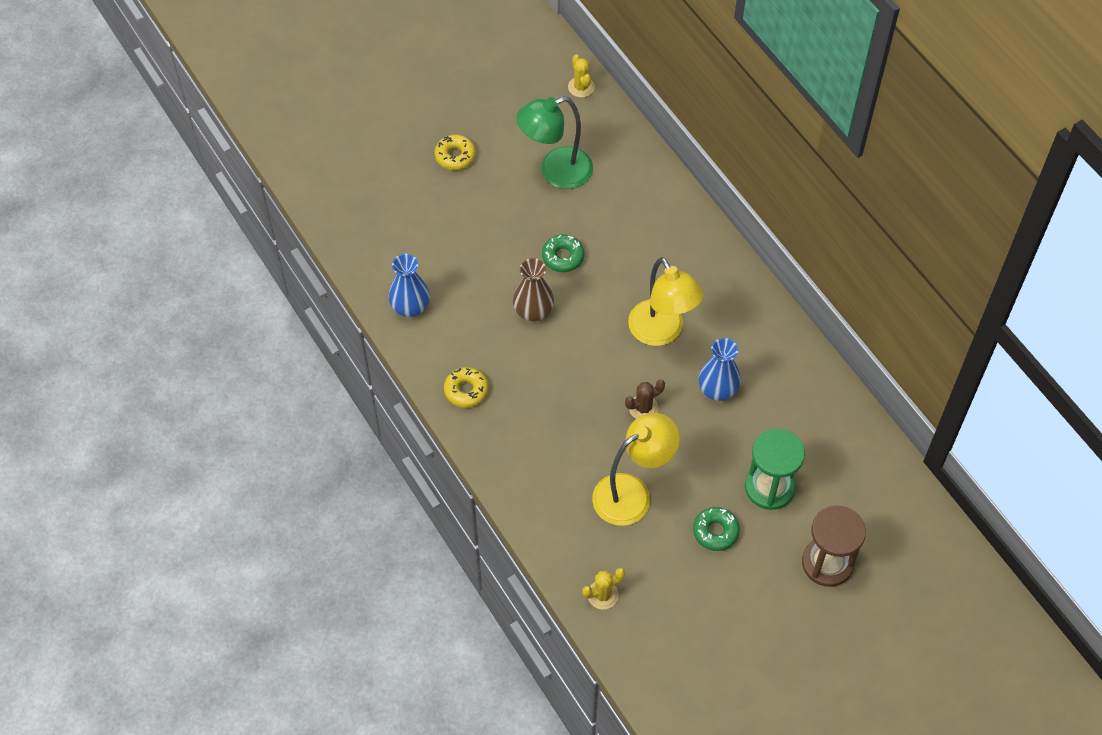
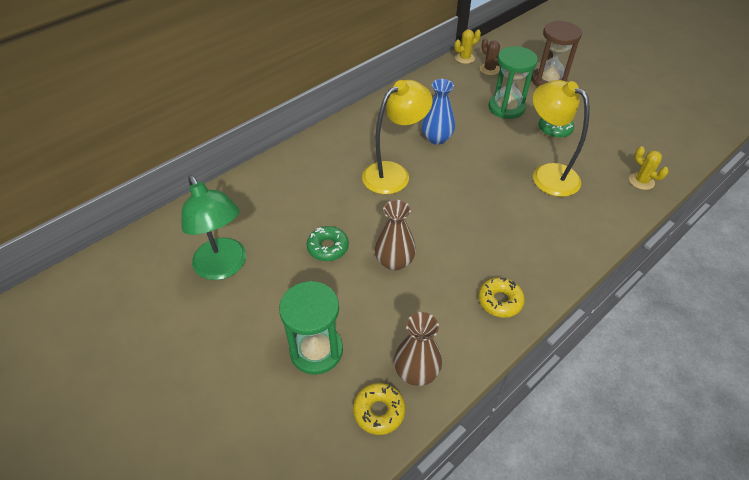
camera: 100 degrees left, 10 degrees down
(410, 307) = (416, 371): blue vase -> brown vase
(448, 237) = (316, 350): none -> green hourglass
(455, 156) = (201, 364): yellow donut -> yellow donut (379, 411)
(581, 87) = (112, 261): yellow cactus -> yellow cactus (464, 58)
(643, 408) = (469, 176): brown cactus -> brown cactus (489, 69)

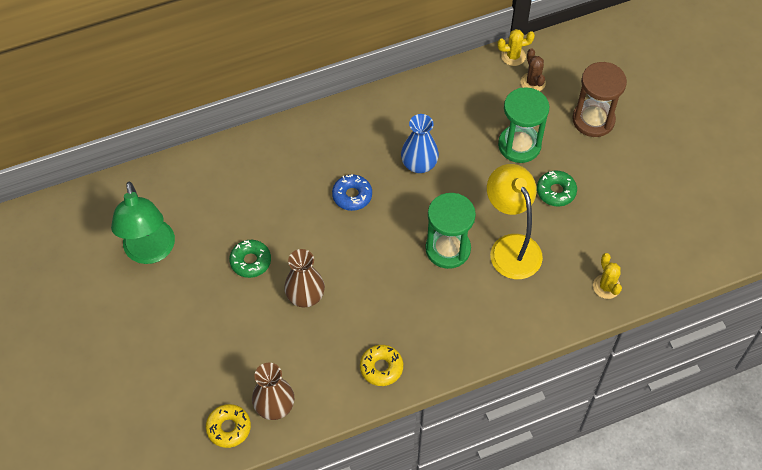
camera: 20 degrees right, 10 degrees up
(316, 350) = (200, 359): green hourglass -> green hourglass (448, 249)
(394, 173) = (352, 196): yellow lamp -> blue donut

